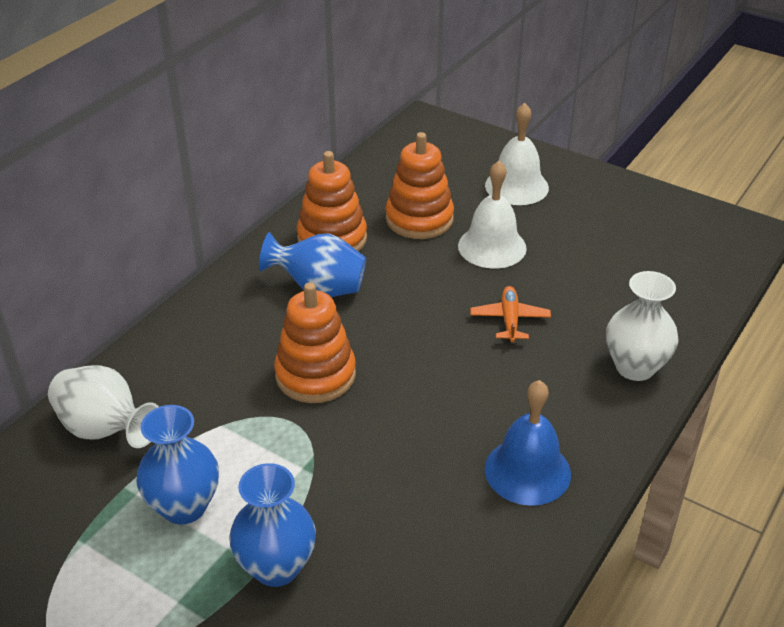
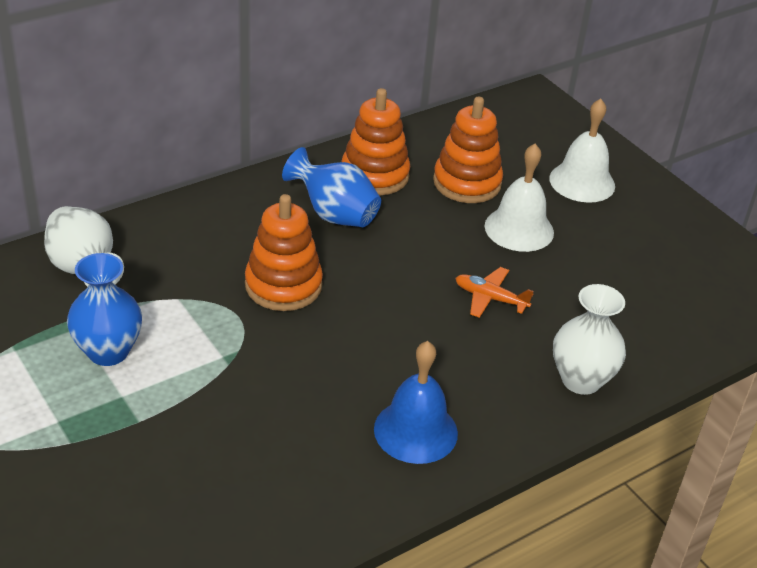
camera: 20 degrees right, 0 degrees up
(276, 567) = (151, 425): blue vase -> none
(509, 320) = (490, 298): orange plane -> orange plane turned 90 degrees counterclockwise

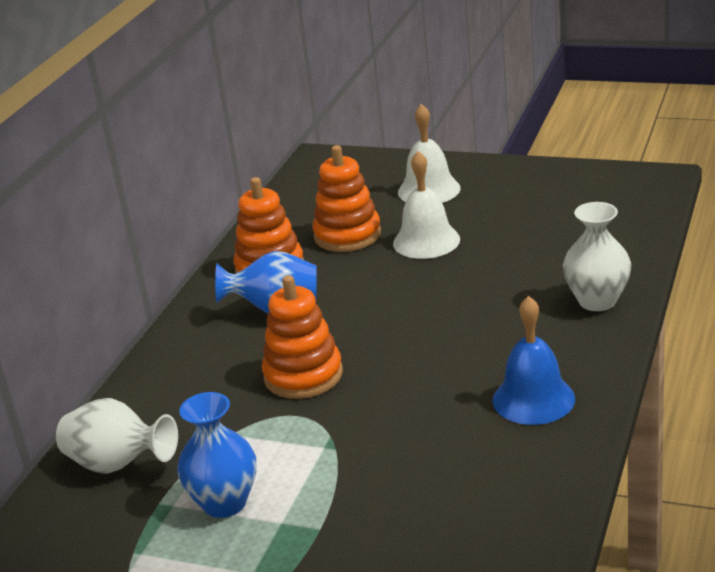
camera: 30 degrees left, 10 degrees down
(490, 298) = (467, 292): orange plane -> none

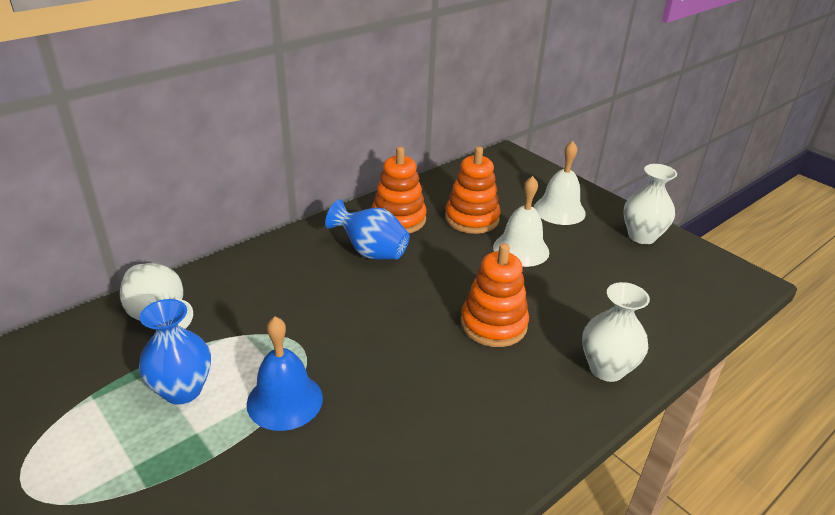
camera: 25 degrees right, 5 degrees up
(303, 375) = (336, 314): orange stacking toy -> orange stacking toy (493, 324)
(530, 180) = (642, 236): none -> white vase
(533, 399) = (475, 434): blue bell -> blue bell (285, 400)

